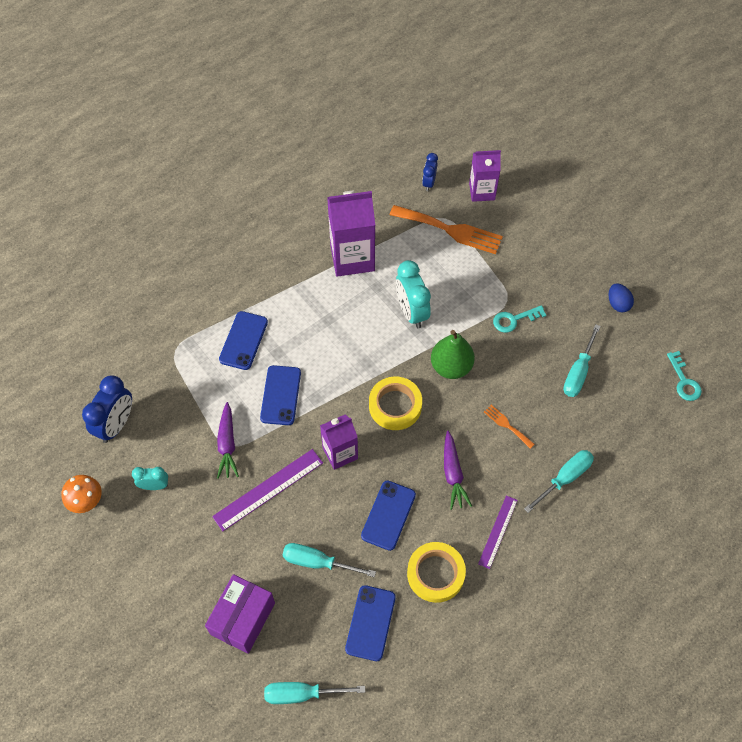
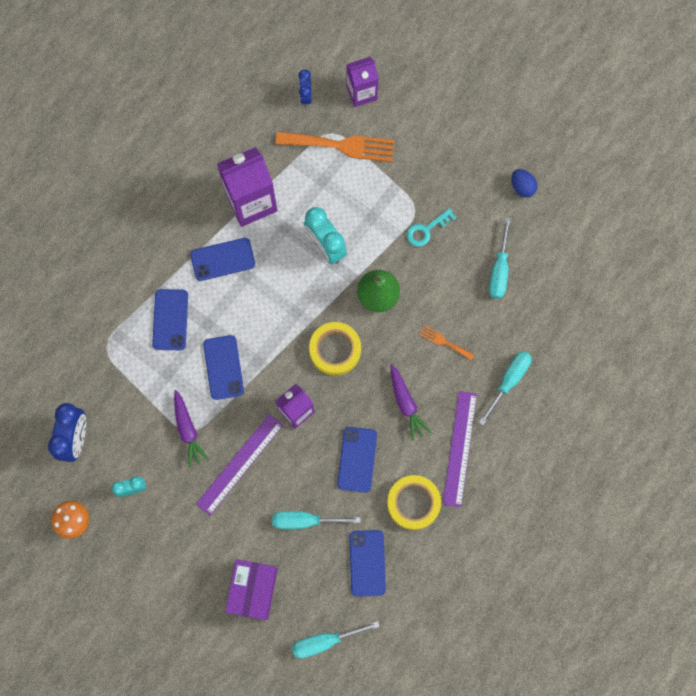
camera: 15 degrees left, 15 degrees up
(310, 300) = (222, 259): none -> blue phone
(498, 531) = (459, 448): purple ruler -> purple ruler, size x1.57
(684, 381) = (599, 254): turquoise key -> none

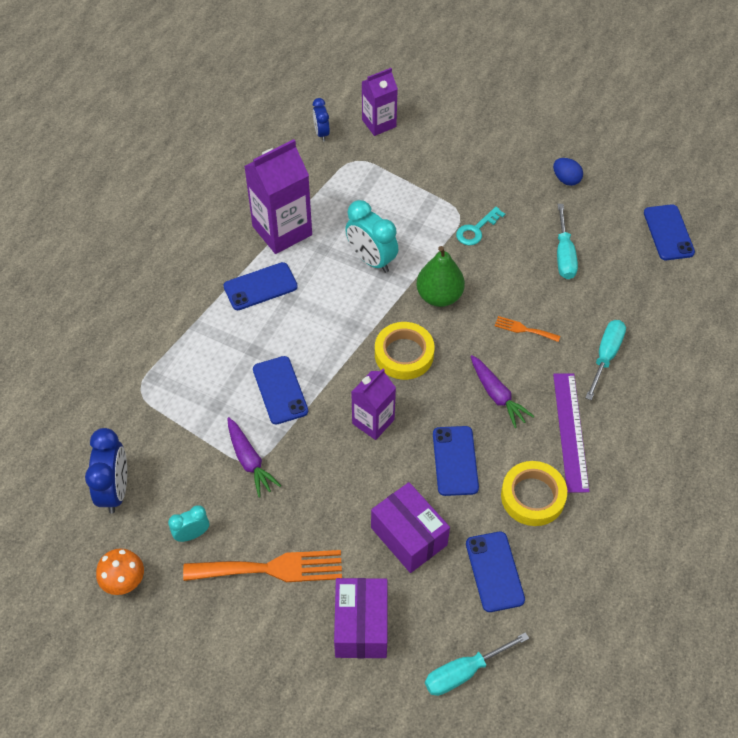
camera: 10 degrees left, 20 degrees down
(170, 320) = (210, 352): blue phone -> blue phone (668, 232)
(239, 464) = (317, 487): purple ruler -> none
(305, 520) = (409, 536): turquoise screwdriver -> purple box
(341, 145) = (367, 169): orange fork -> orange fork (271, 568)

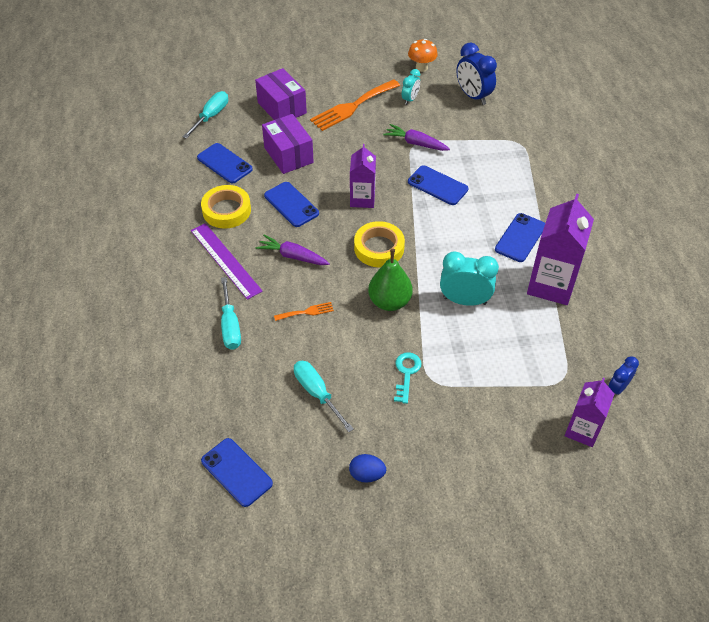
camera: 145 degrees right, 5 degrees down
(321, 133) = (617, 388): blue clock -> blue clock turned 90 degrees counterclockwise
(409, 536) = (288, 155): purple box -> purple box turned 45 degrees clockwise

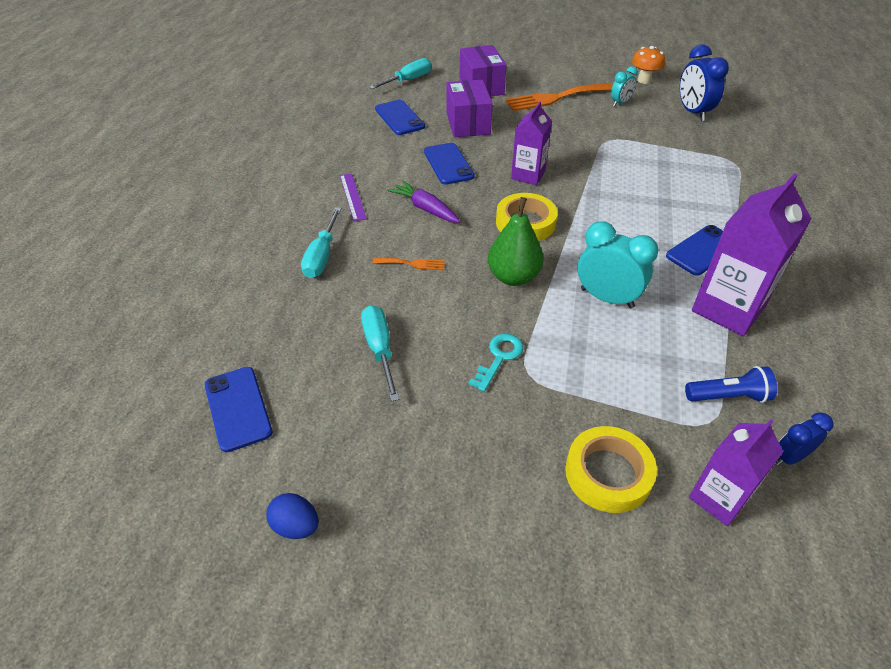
camera: 20 degrees right, 5 degrees down
(225, 260) = (352, 196): purple ruler -> purple ruler, size x0.64
(226, 210) = (379, 155): yellow tape -> yellow tape (608, 473)
(367, 474) = (392, 461): blue egg -> blue egg (296, 526)
(416, 143) = (610, 139): purple carrot -> none
(437, 185) = (620, 180): blue phone -> none
(569, 356) = (728, 396): none -> blue flashlight

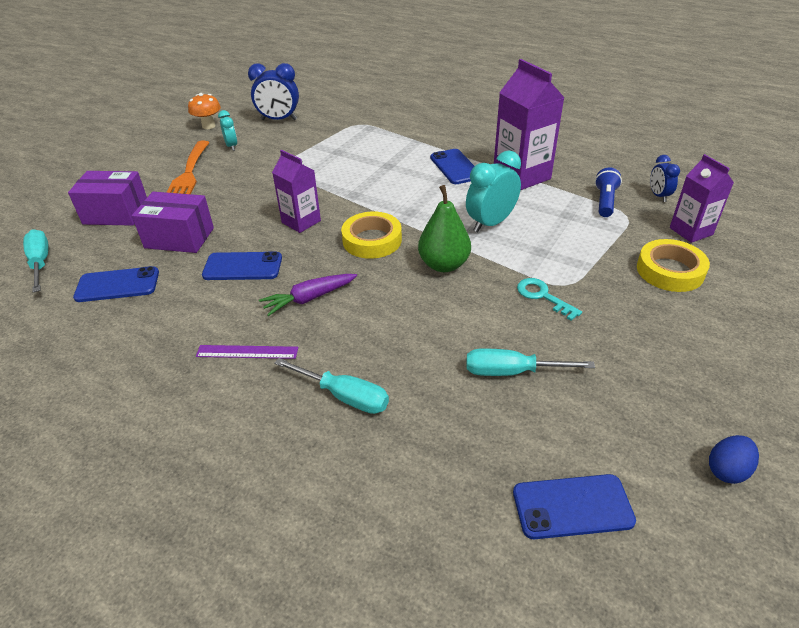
camera: 70 degrees left, 5 degrees down
(412, 264) = (394, 325): orange fork -> none

